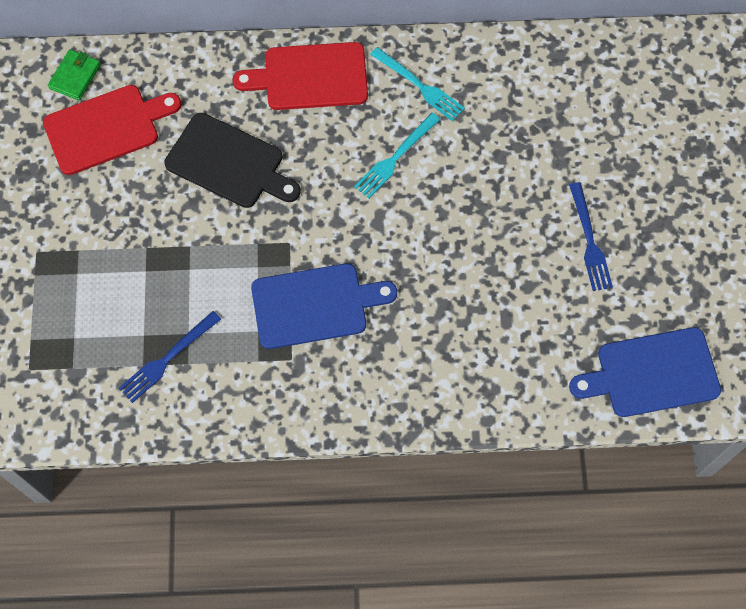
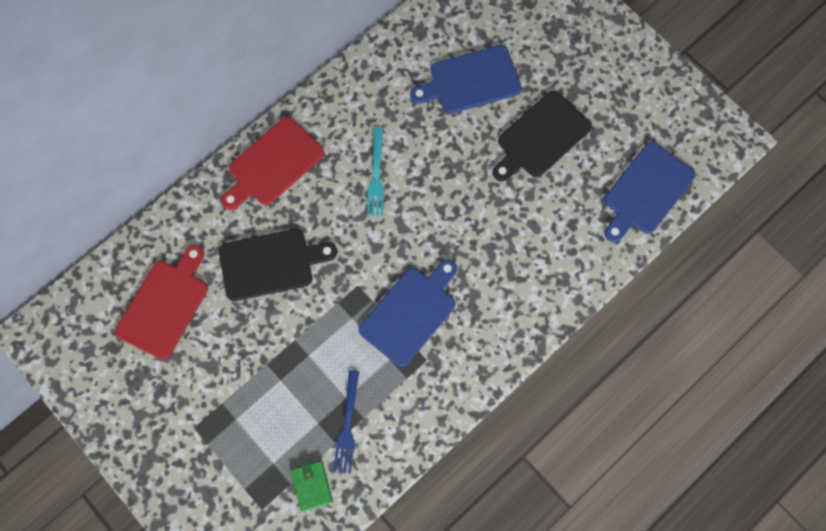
camera: 40 degrees left, 5 degrees up
(75, 76) = (109, 287): green wallet -> green wallet (312, 485)
(419, 86) = (350, 116): turquoise fork -> none
(566, 137) = (470, 80): none -> blue cutting board
(589, 241) = (540, 137): blue fork -> black cutting board

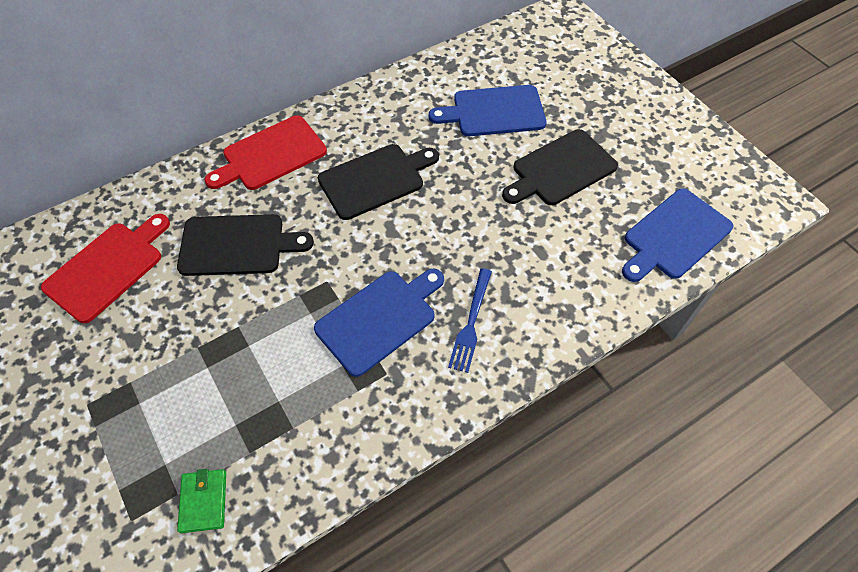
camera: 10 degrees right, 15 degrees down
(347, 425) = (270, 434): blue fork -> blue fork (471, 323)
(376, 176) = (375, 180): turquoise fork -> black cutting board

